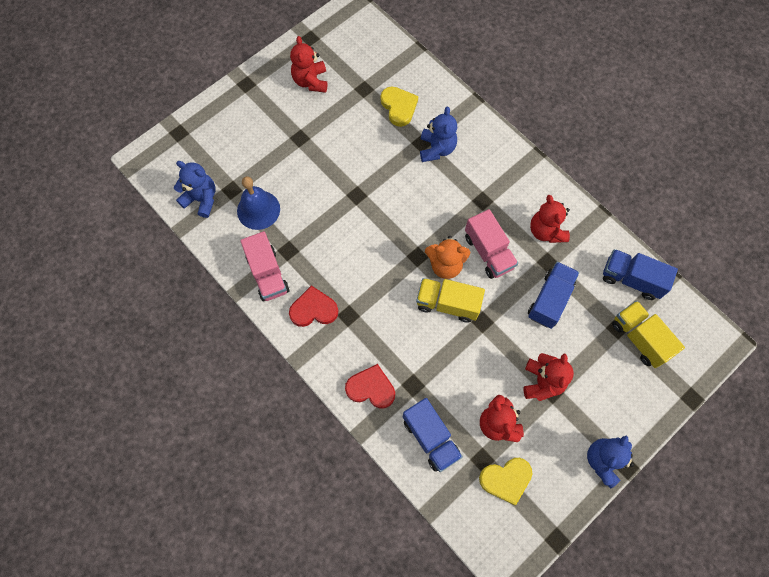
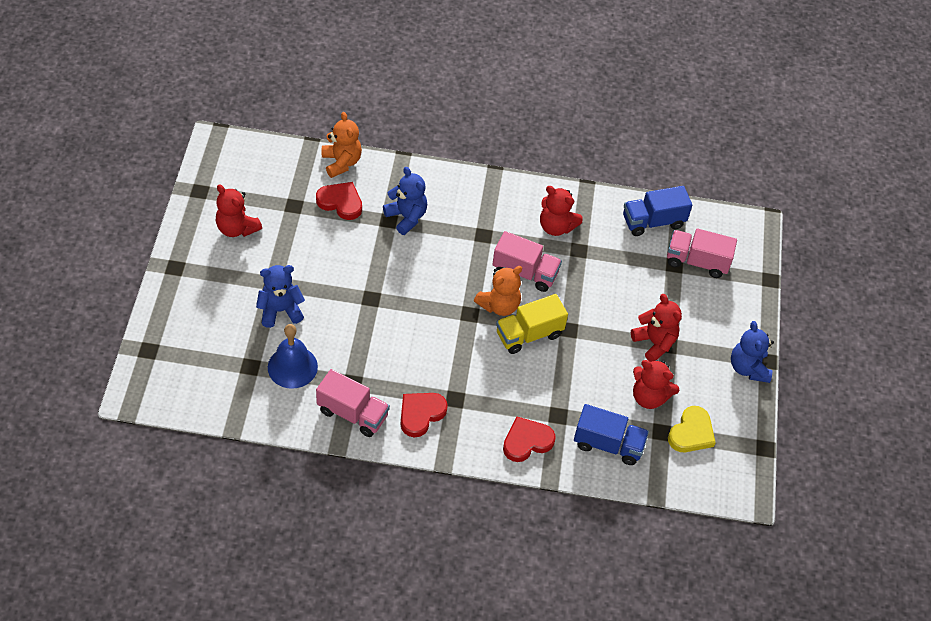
camera: 45 degrees left, 15 degrees down
(201, 199) = (229, 392): blue teddy bear -> blue teddy bear (280, 310)
(399, 107) = (340, 202): yellow heart -> red heart
(426, 76) = (341, 162): none -> orange teddy bear
(550, 300) = (606, 277): blue truck -> none
(639, 338) = (697, 261): yellow truck -> pink truck

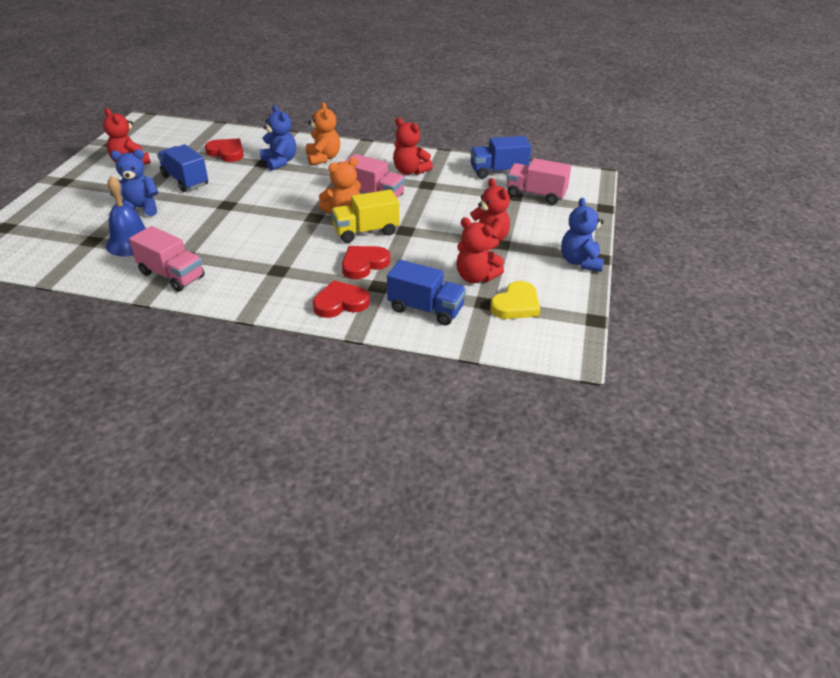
camera: 10 degrees right, 15 degrees down
(311, 258) = (185, 180): none -> blue truck
(341, 162) = (238, 133): orange teddy bear -> orange teddy bear (323, 158)
(421, 414) = (239, 279): red heart -> red heart (364, 264)

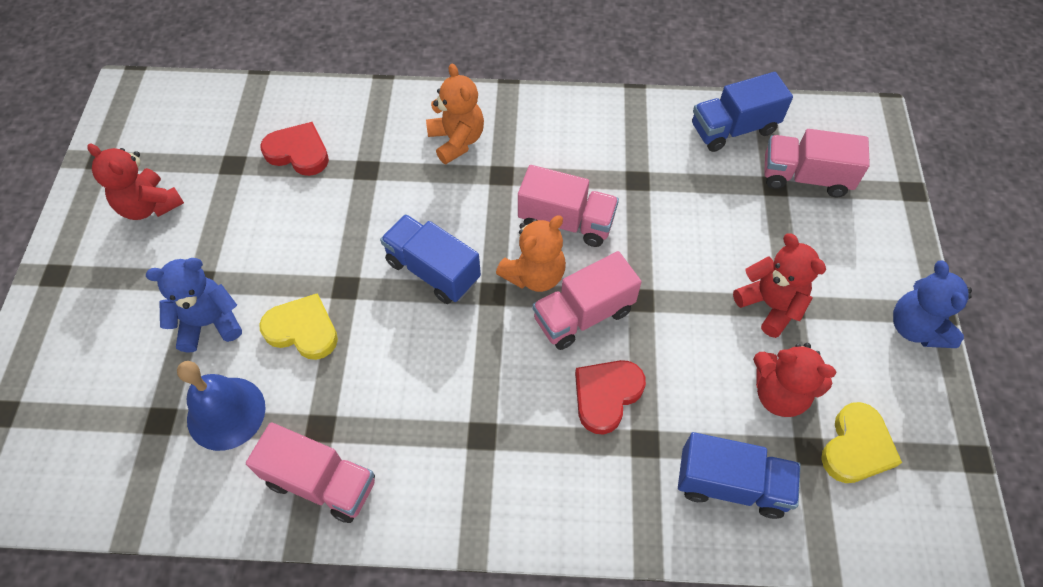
camera: 10 degrees left, 20 degrees up
(185, 180) = (256, 237): blue truck -> blue truck (433, 270)
(193, 217) = (303, 330): none -> yellow heart
(279, 162) = (391, 162): blue teddy bear -> none
(340, 303) = (602, 496): red heart -> none
(366, 231) = (583, 315): yellow truck -> pink truck
(410, 171) = (601, 151): red teddy bear -> none

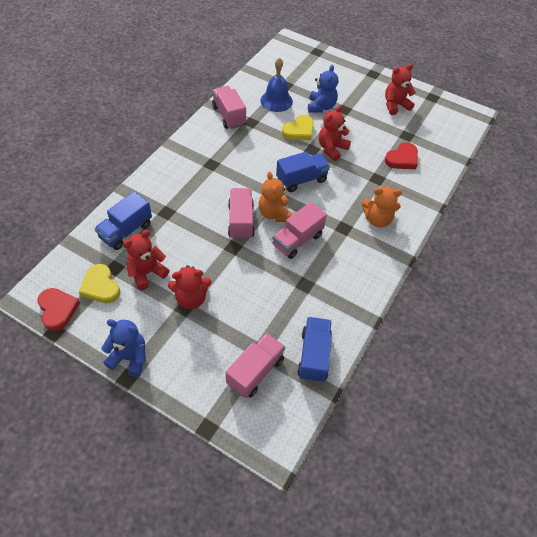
camera: 115 degrees right, 5 degrees down
(321, 482) = (229, 116): pink truck -> pink truck turned 105 degrees clockwise
(327, 257) = (332, 149): none -> red teddy bear
(606, 395) = (197, 210): red heart -> red heart (57, 310)

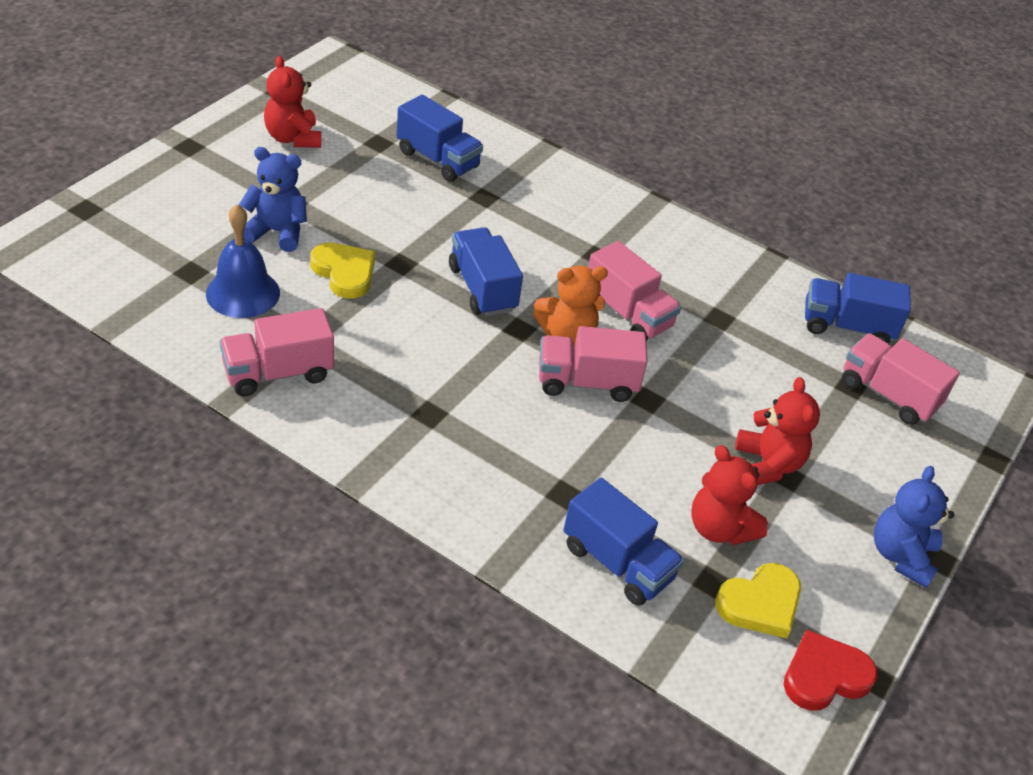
camera: 90 degrees left, 10 degrees down
(332, 149) = (403, 237): red teddy bear -> none
(377, 219) = (578, 214): orange teddy bear -> none
(402, 159) = (438, 159): red heart -> blue truck

